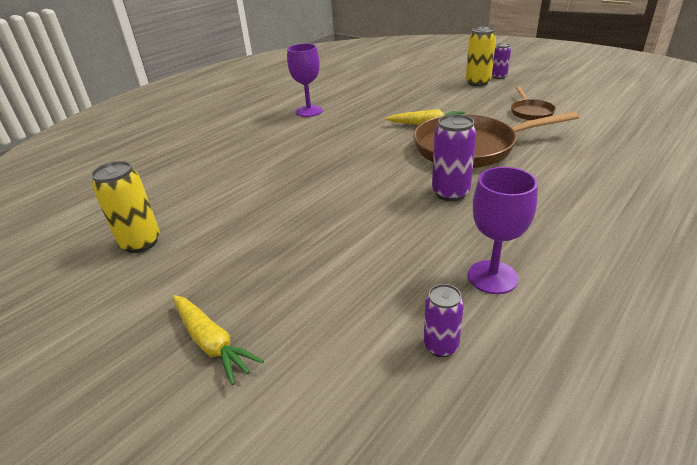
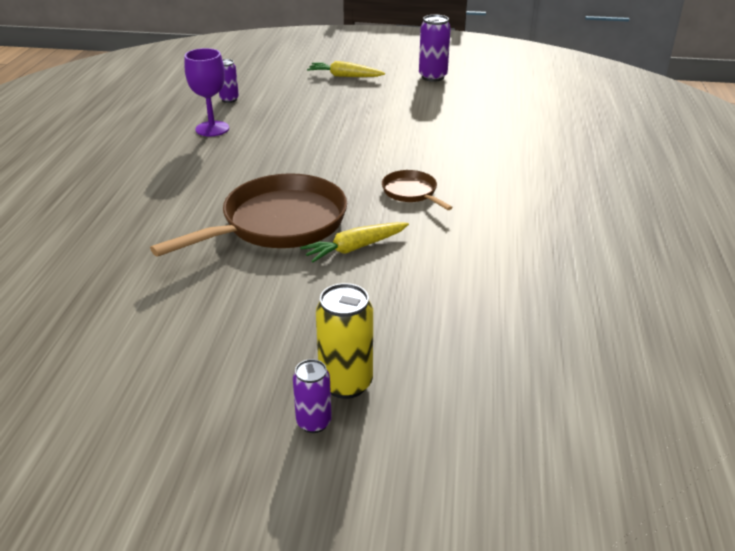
camera: 145 degrees right, 0 degrees up
(141, 243) = (460, 92): yellow can -> none
(309, 111) = (541, 231): purple goblet -> none
(450, 193) = (270, 171): purple can -> purple can (432, 77)
(530, 112) = (221, 311): brown pan -> brown pan (411, 192)

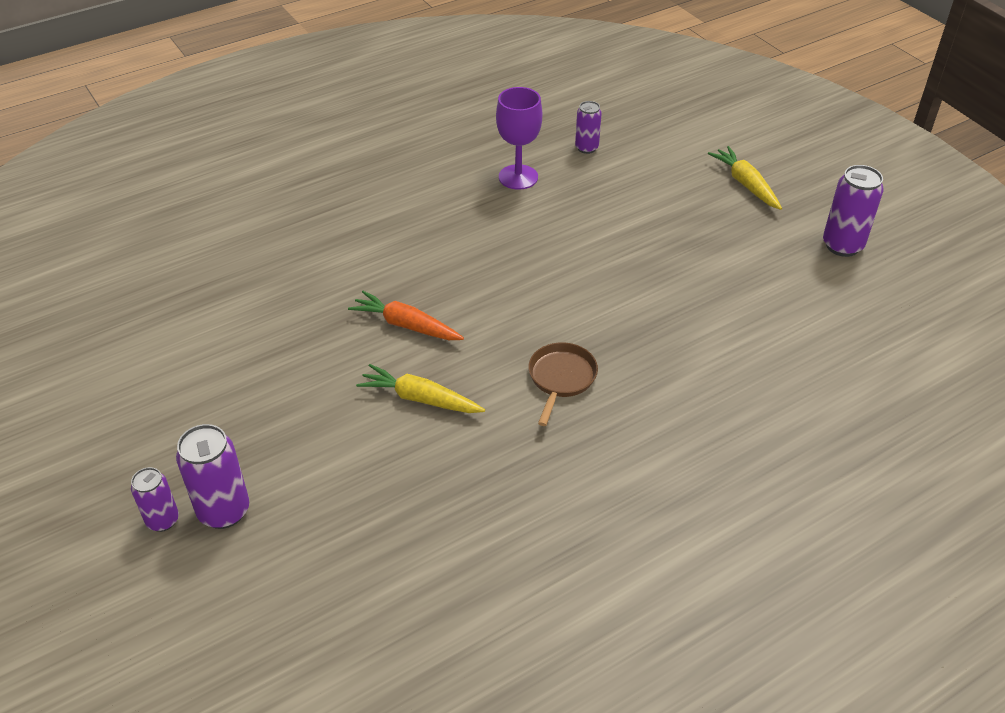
camera: 50 degrees right, 10 degrees up
(278, 224) = (406, 325): brown pan -> orange carrot
(346, 383) = (224, 511): yellow can -> purple can

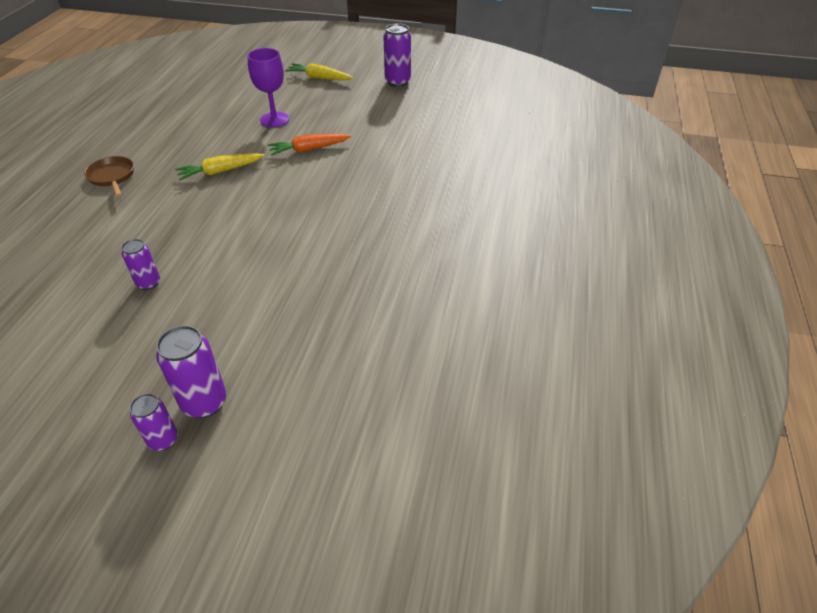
camera: 45 degrees left, 0 degrees up
(406, 325) = (205, 233): orange carrot -> orange carrot (309, 149)
(420, 399) = (262, 263): yellow carrot -> yellow carrot (220, 171)
(518, 177) = (183, 130): purple goblet -> purple goblet (274, 119)
(561, 379) = (333, 207): brown pan -> brown pan (112, 177)
(586, 148) = (209, 99): purple can -> purple can (148, 283)

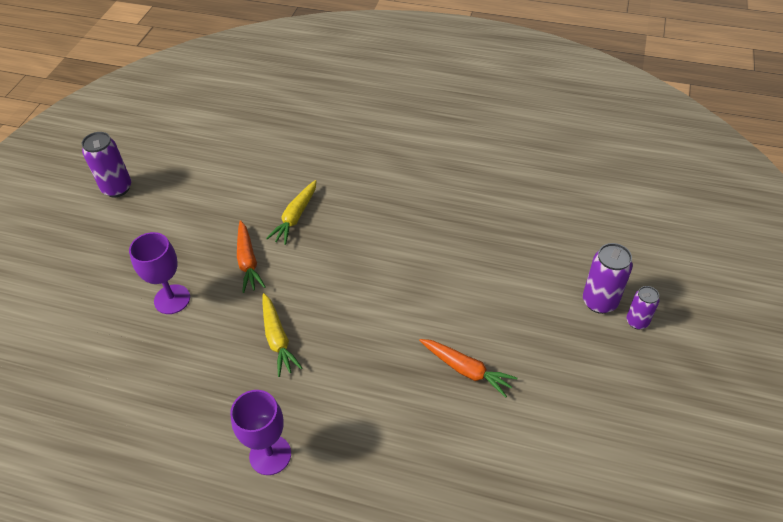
camera: 85 degrees left, 5 degrees up
(112, 177) = (270, 455): brown pan -> purple goblet
(148, 283) = (466, 370): purple can -> orange carrot
(319, 78) = (77, 262): yellow carrot -> yellow carrot (295, 217)

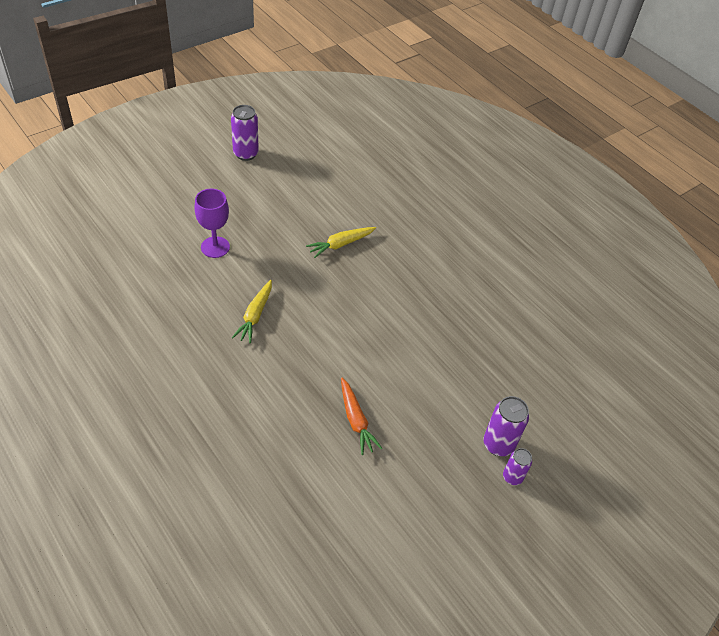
camera: 30 degrees right, 0 degrees up
(248, 261) = (282, 254): orange carrot -> none
(270, 455) = (186, 381): purple goblet -> none

